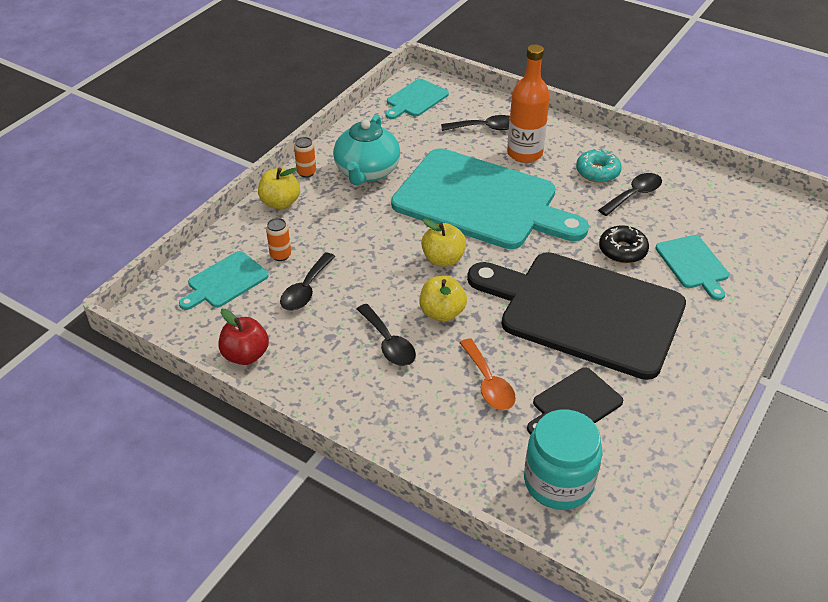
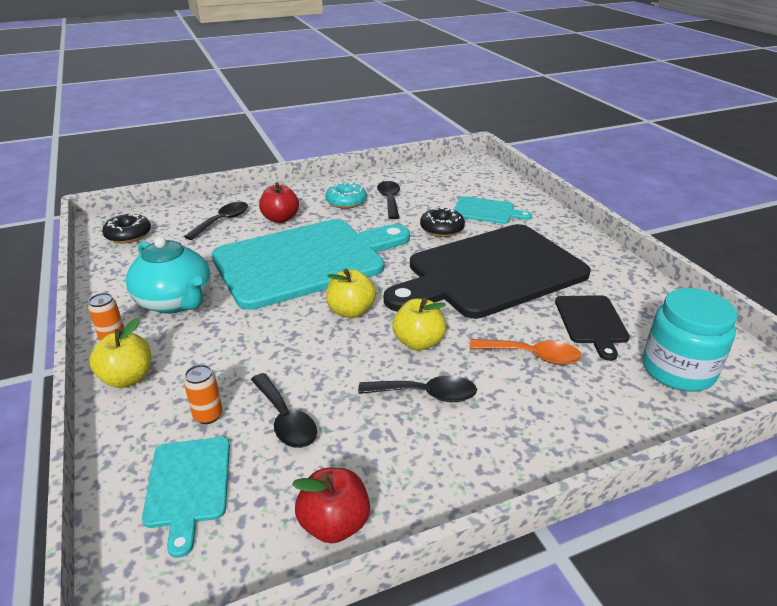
camera: 55 degrees left, 10 degrees down
(415, 99) = (128, 235): turquoise cutting board -> black donut
(524, 153) = (280, 219): orange bottle -> red apple

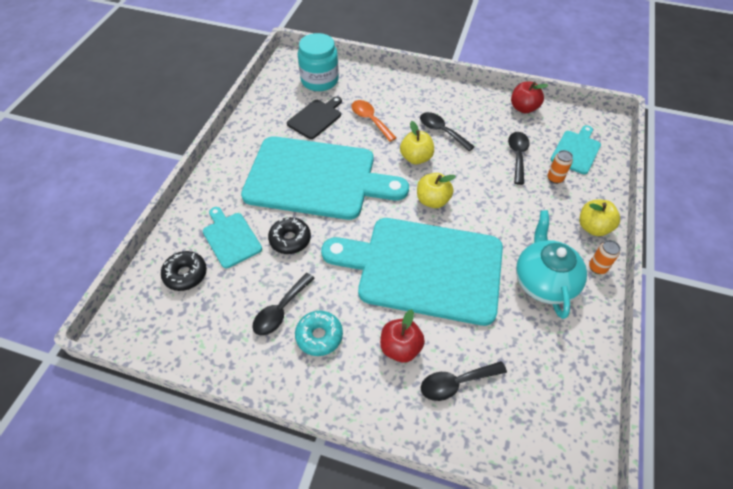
camera: 140 degrees left, 20 degrees up
(128, 235) = (559, 421): black donut -> black donut (185, 274)
(490, 272) = (316, 179): black cutting board -> turquoise cutting board

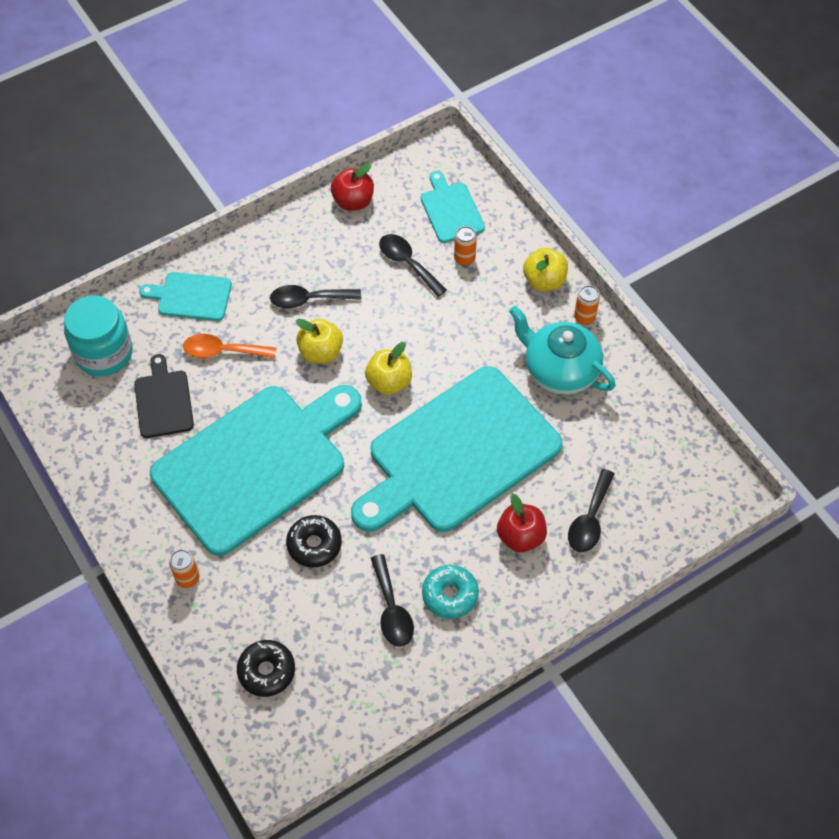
camera: 50 degrees left, 5 degrees up
(217, 198) = (187, 578): none -> orange can
(231, 238) = (258, 599): turquoise cutting board -> turquoise cutting board (191, 296)

